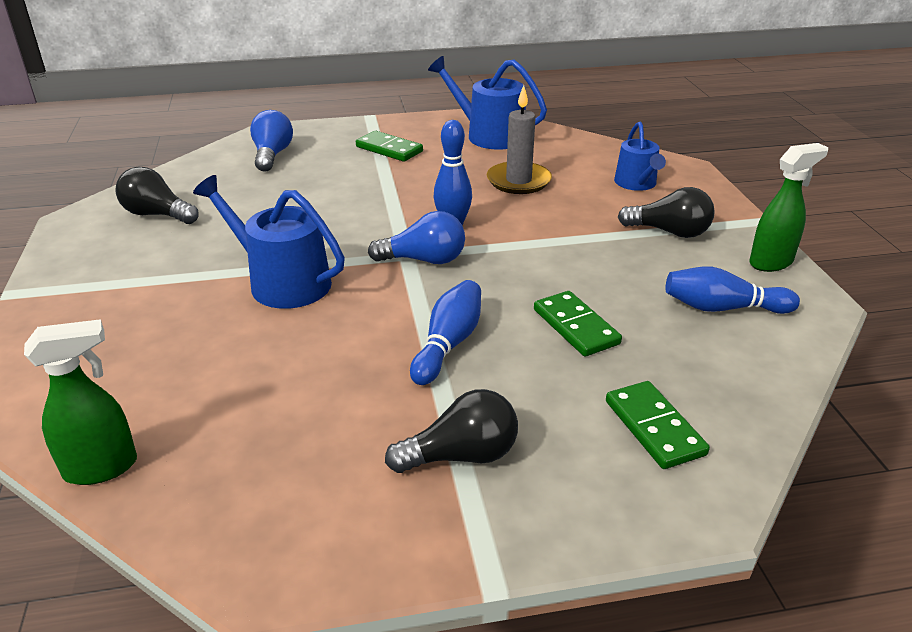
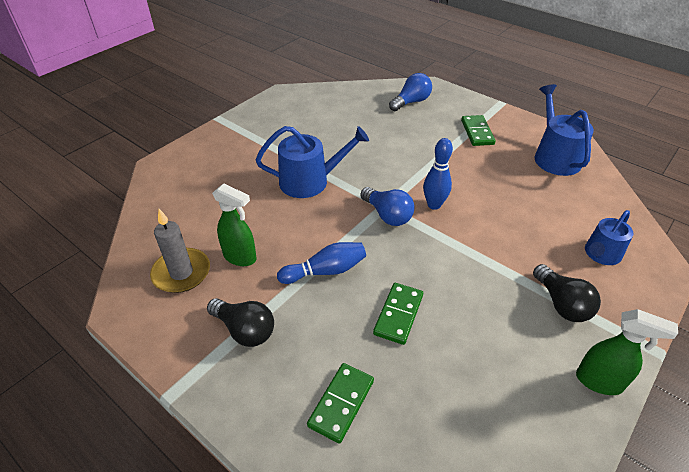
camera: 50 degrees right, 10 degrees up
(102, 468) = (143, 221): green spray bottle -> green spray bottle (240, 257)
(157, 214) = (315, 109): black light bulb -> none
(282, 282) = (310, 181): blue watering can -> blue watering can turned 90 degrees clockwise
(518, 181) = (520, 200): grey candle -> grey candle (181, 273)
(722, 308) = (504, 379): blue bowling pin -> none

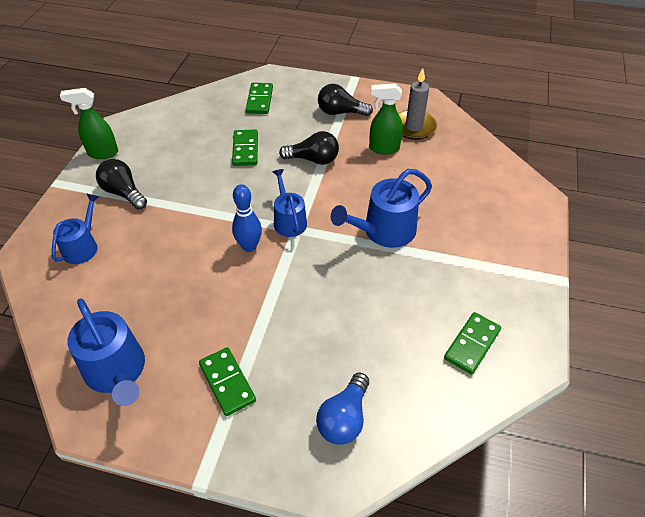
camera: 155 degrees right, 5 degrees up
(311, 108) = (472, 344): none -> green domino
(325, 271) = (313, 159): blue bowling pin -> black light bulb
(387, 215) = (289, 220): blue light bulb -> blue watering can

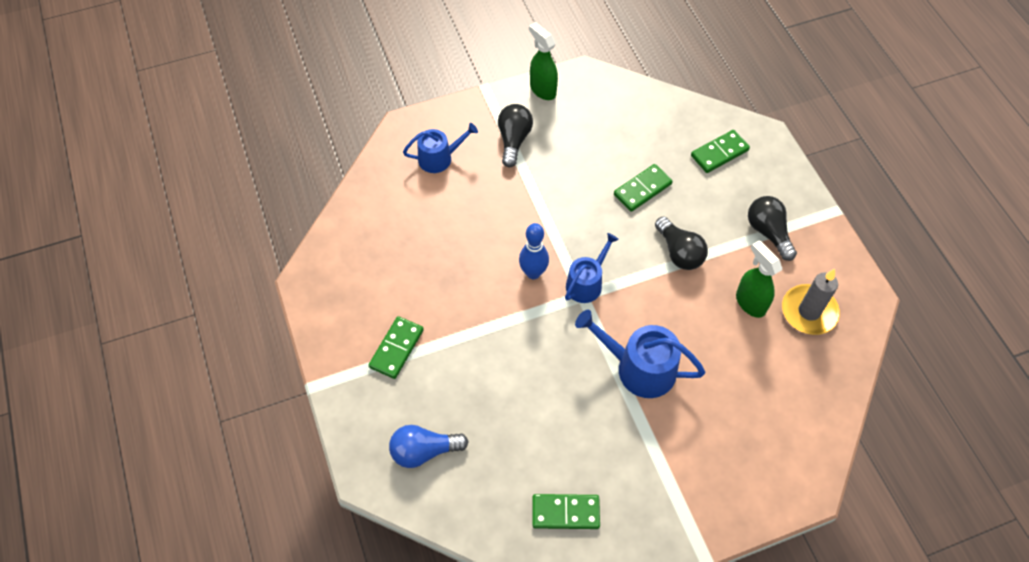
camera: 55 degrees right, 10 degrees up
(117, 372) = (354, 270): blue watering can -> none

